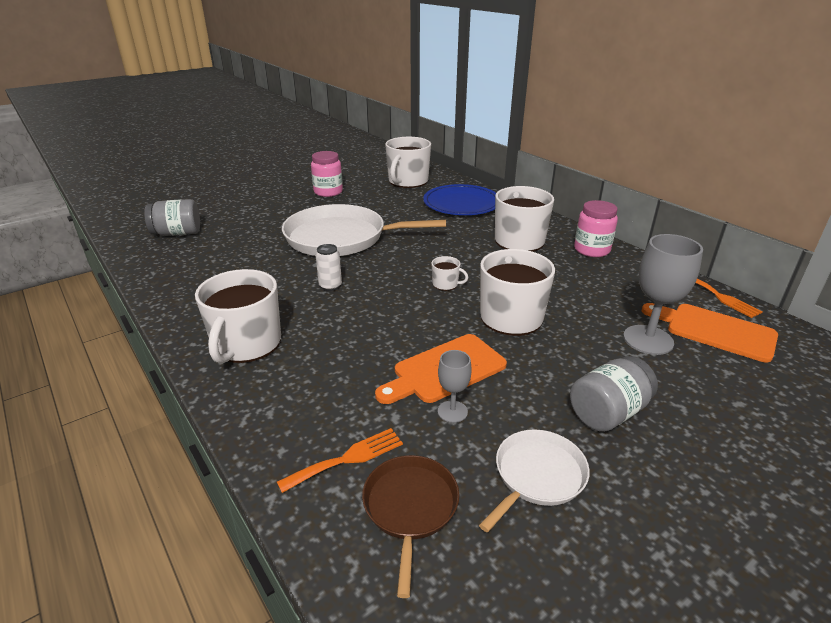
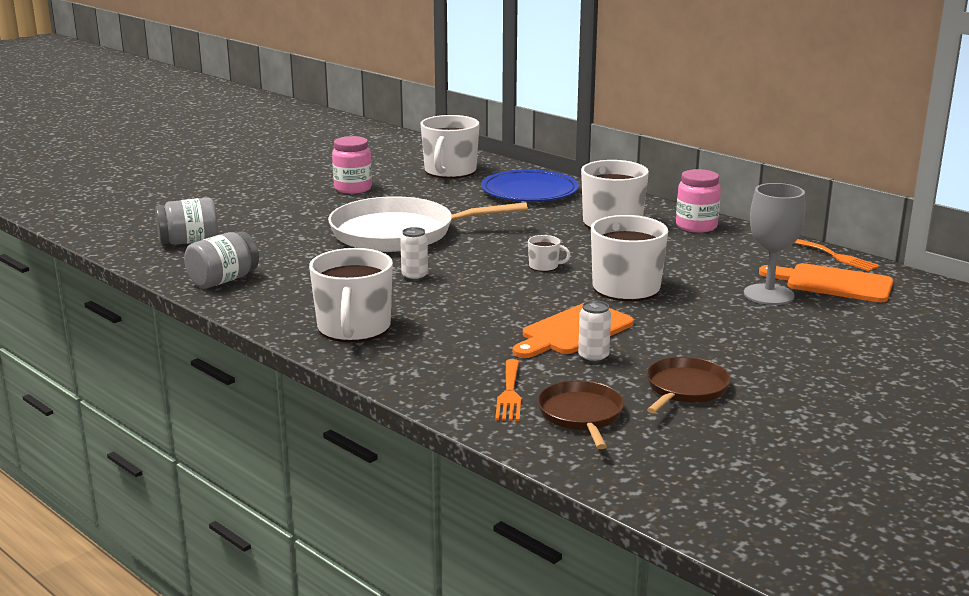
camera: 10 degrees left, 10 degrees down
(347, 459) = (509, 393): orange fork -> orange fork turned 135 degrees clockwise
(452, 411) = (593, 357): grey goblet -> white can
(537, 476) = (685, 388): white pan -> brown pan
(608, 412) = (739, 346): grey jar -> grey jar (223, 280)

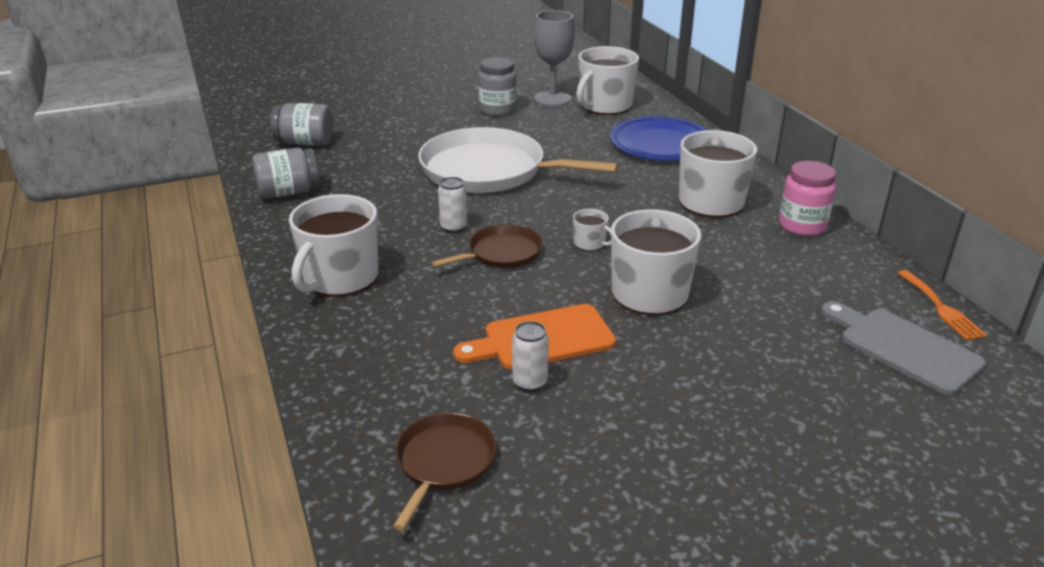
camera: 25 degrees right, 10 degrees up
(353, 188) = (497, 110): pink jar -> grey jar
(509, 393) = (400, 407): orange fork -> none
(685, 388) = (589, 460): brown pan -> brown pan (501, 253)
(768, 295) = (807, 345): grey goblet -> grey goblet (552, 98)
(833, 283) = (903, 348): orange cutting board -> grey cutting board

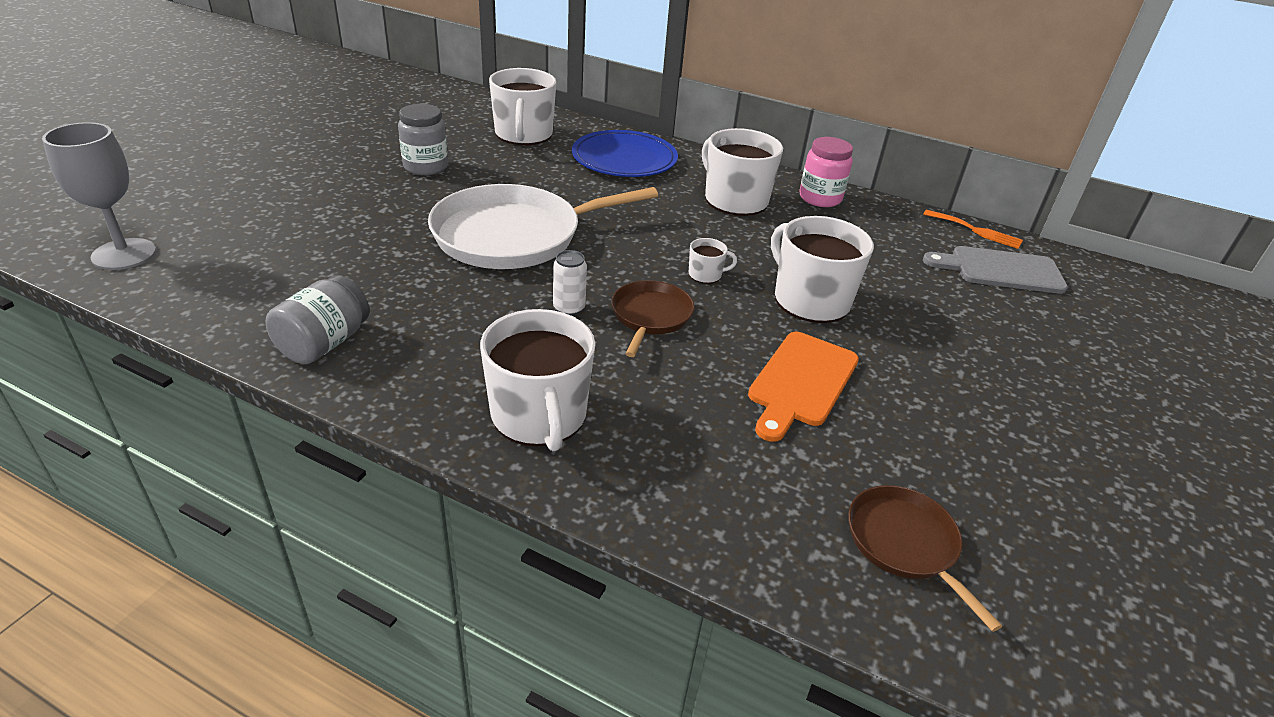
camera: 45 degrees left, 5 degrees up
(305, 142) = (250, 274): grey jar -> none
(530, 382) = (851, 427): white can -> none
(552, 98) = (464, 140): grey goblet -> grey goblet (124, 254)

